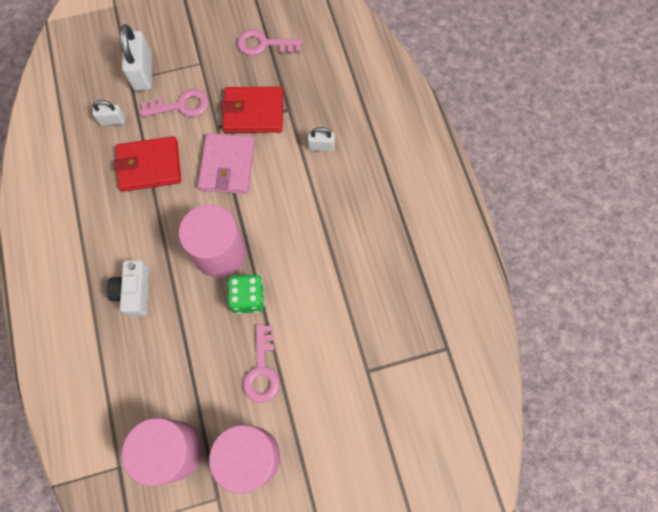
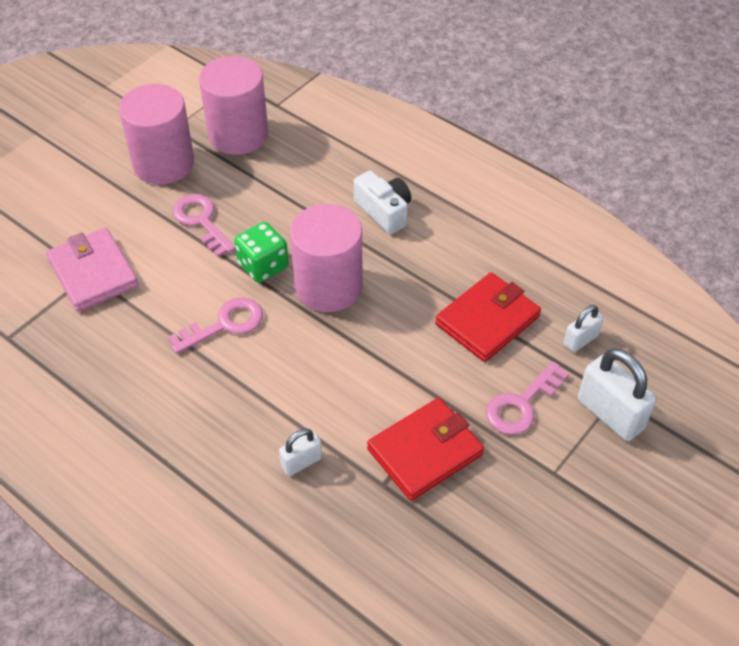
camera: 145 degrees right, 20 degrees down
(227, 165) = (399, 372): pink wallet -> pink wallet (93, 273)
(264, 44) = (497, 555): pink key -> pink key (224, 324)

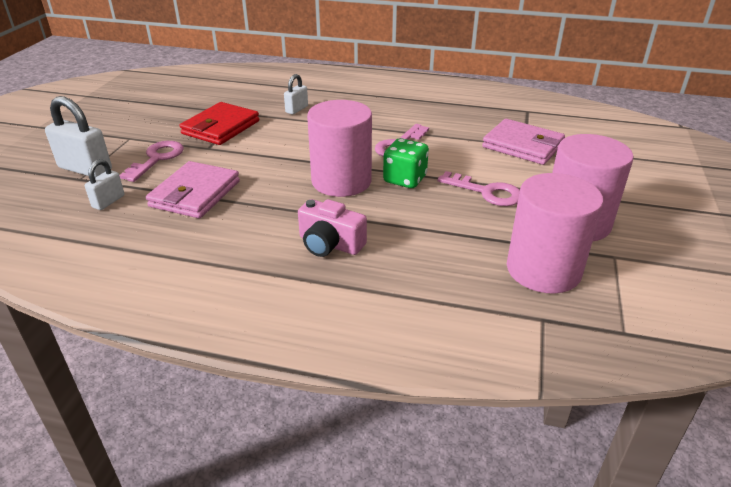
camera: 155 degrees right, 15 degrees down
(384, 211) = (330, 244): white camera -> pink camera
(487, 320) = (195, 194): red wallet -> pink wallet

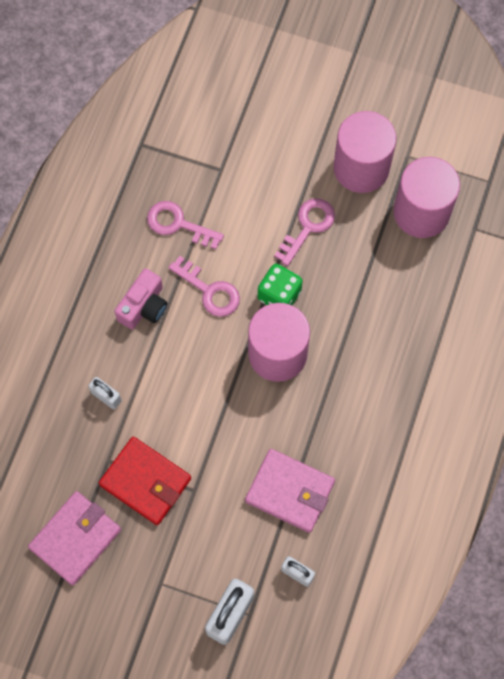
camera: 85 degrees left, 35 degrees up
(157, 159) = (214, 542): pink key -> pink key (178, 224)
(330, 244) = (379, 368): pink camera -> pink camera (144, 306)
(522, 146) = (223, 172): pink wallet -> pink wallet (75, 538)

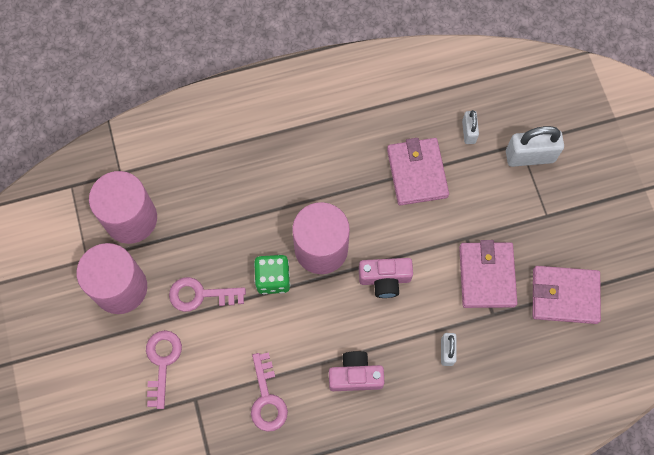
camera: 125 degrees left, 0 degrees up
(145, 482) = (487, 276): red wallet -> pink wallet
(209, 291) = (306, 333): pink key -> pink key (162, 362)
(209, 389) = (385, 279): none -> pink camera

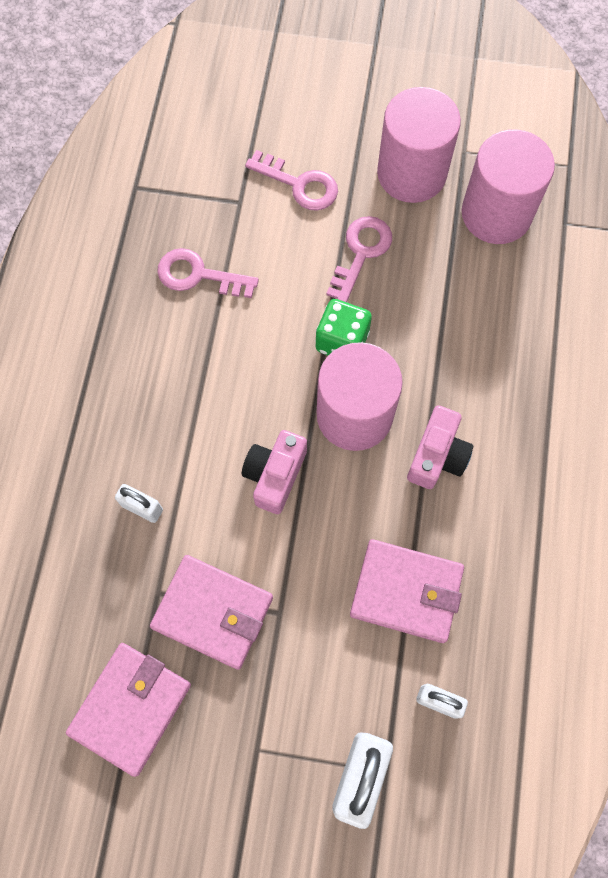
camera: 115 degrees right, 0 degrees up
(355, 375) = (172, 383): pink camera -> pink camera (437, 455)

